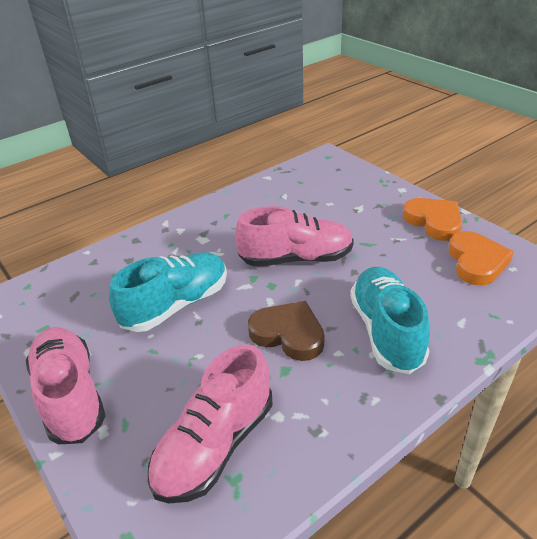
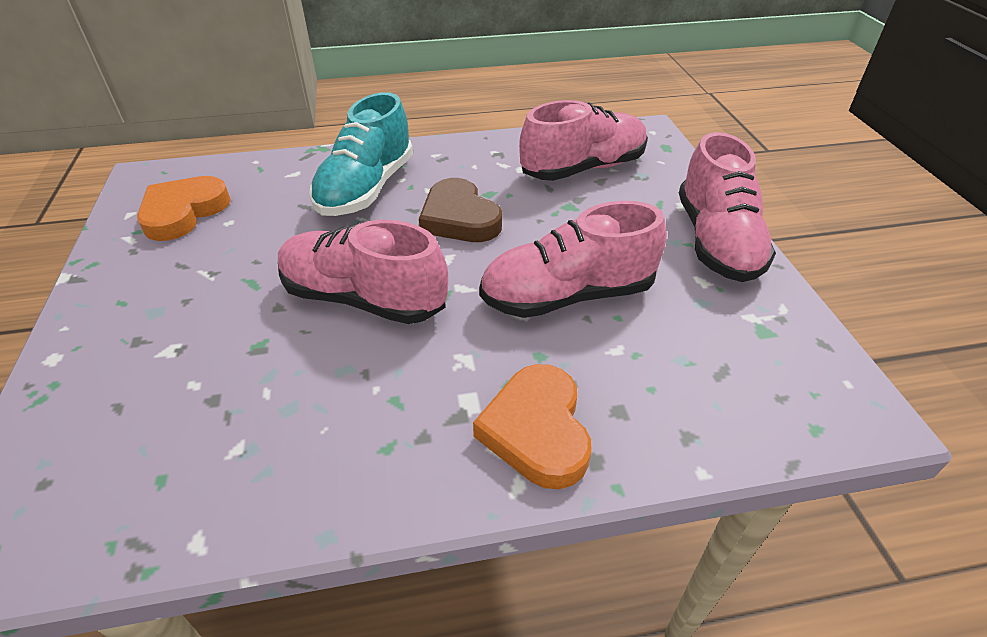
camera: 155 degrees left, 5 degrees up
(176, 305) = (567, 295): turquoise shoe -> pink shoe
(434, 222) = (127, 277): orange heart -> orange heart (537, 430)

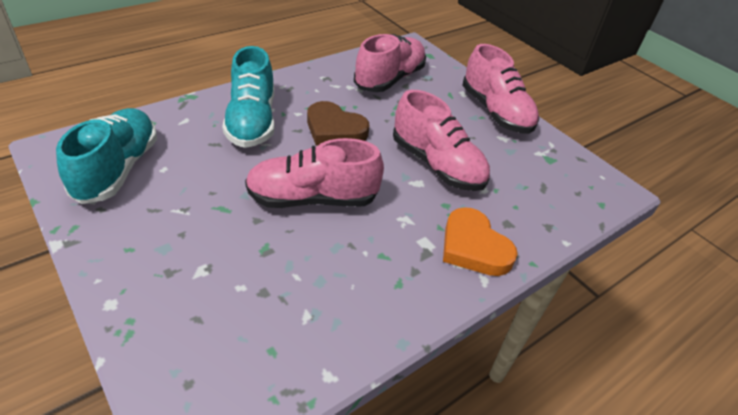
camera: 30 degrees left, 0 degrees up
(183, 212) = (118, 169): orange heart -> turquoise shoe
(567, 295) = (437, 165): pink shoe -> pink shoe turned 90 degrees counterclockwise

